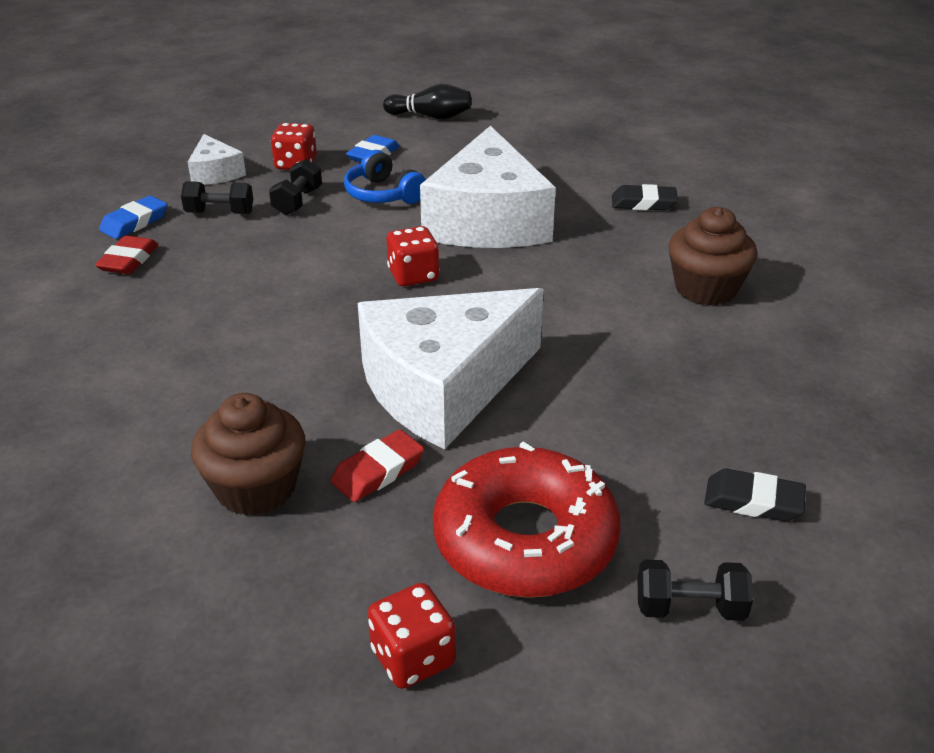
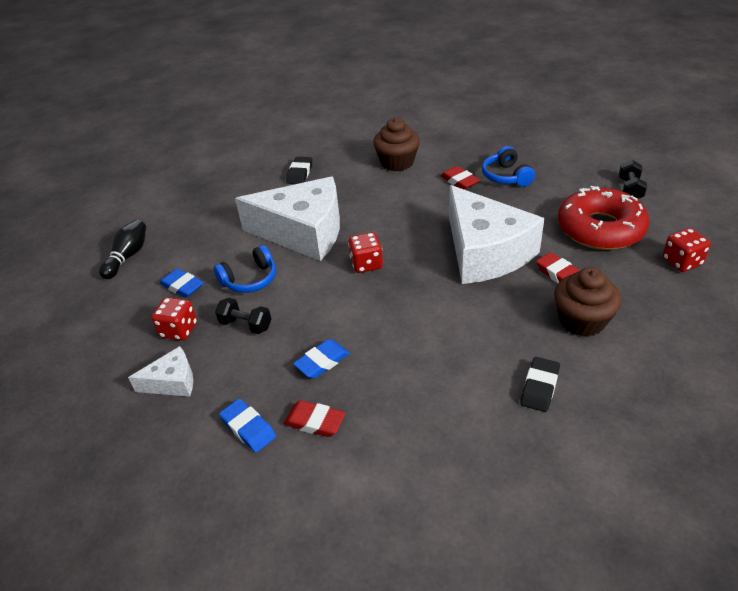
camera: 80 degrees left, 5 degrees up
(220, 213) = (249, 371): black dumbbell -> none
(222, 257) = (322, 362): none -> blue eraser
(661, 358) = (459, 181): none -> red eraser
(694, 417) = (506, 176): none -> blue headphones
(753, 501) = (563, 168): black eraser -> black eraser (539, 387)

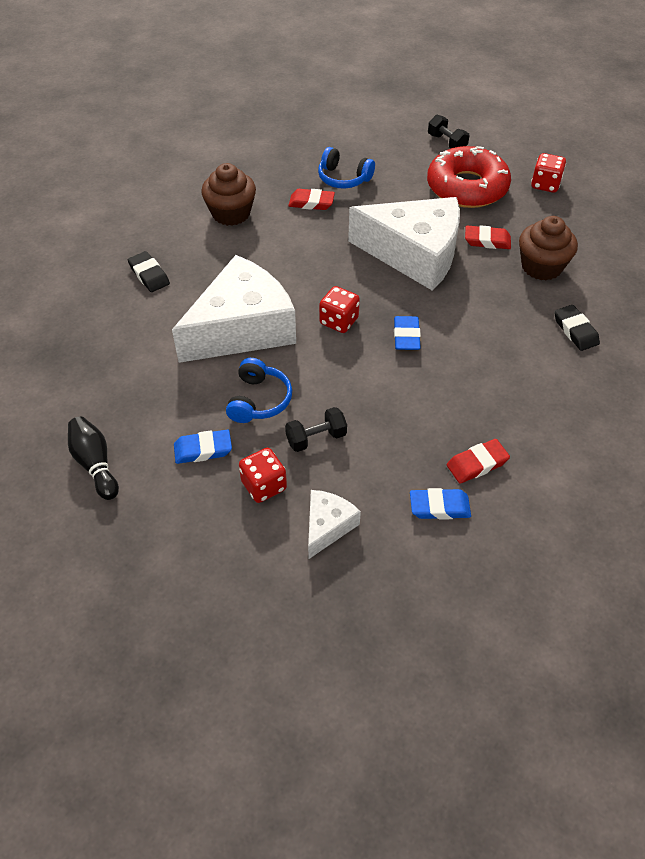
camera: 50 degrees left, 10 degrees up
(322, 362) = (419, 420): blue eraser -> blue eraser (406, 336)

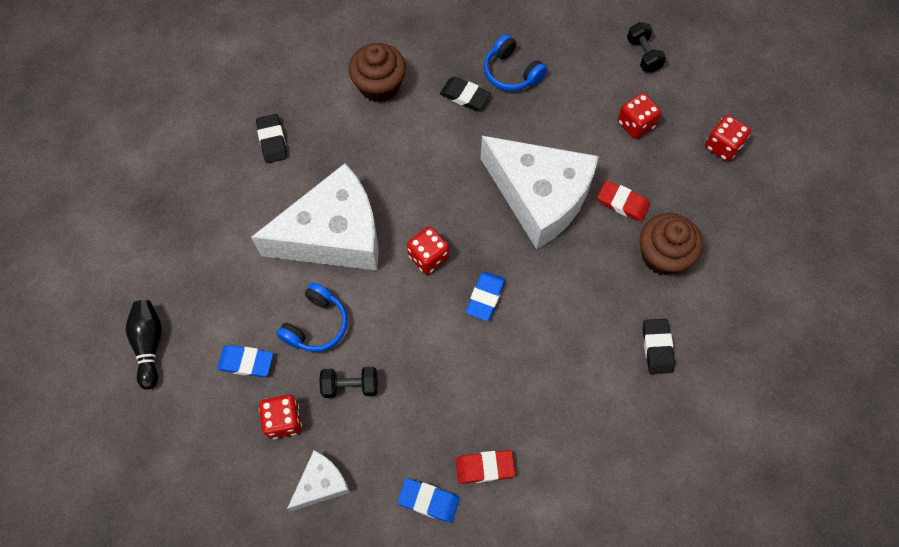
camera: 20 degrees right, 15 degrees up
(311, 203) = (465, 96): red eraser -> black eraser
(467, 187) = (635, 124): red donut -> red dice

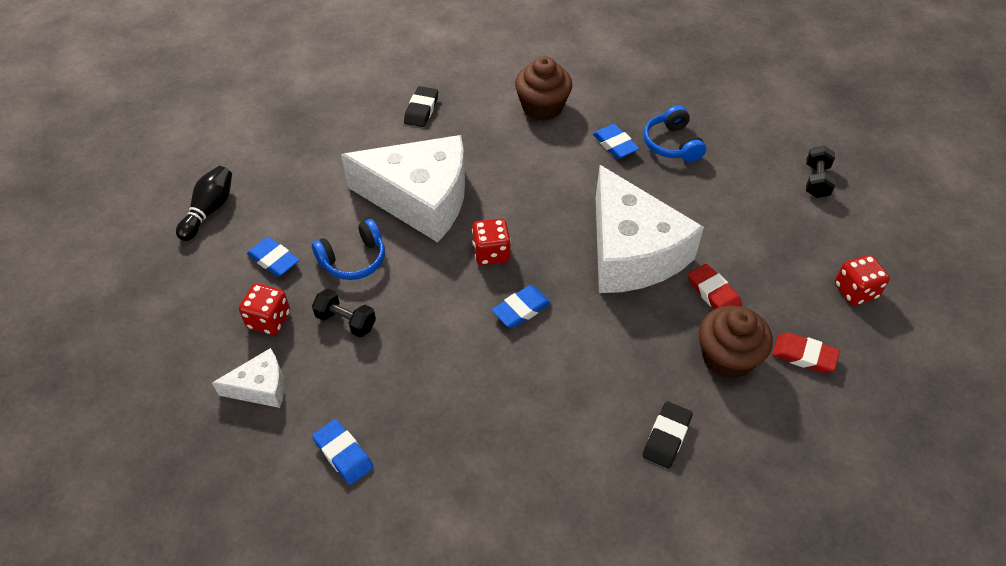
camera: 30 degrees right, 15 degrees down
(465, 96) = (615, 144): black eraser -> blue eraser
(484, 467) = (416, 454): red eraser -> red eraser (803, 355)
(635, 124) = (771, 234): red dice -> none

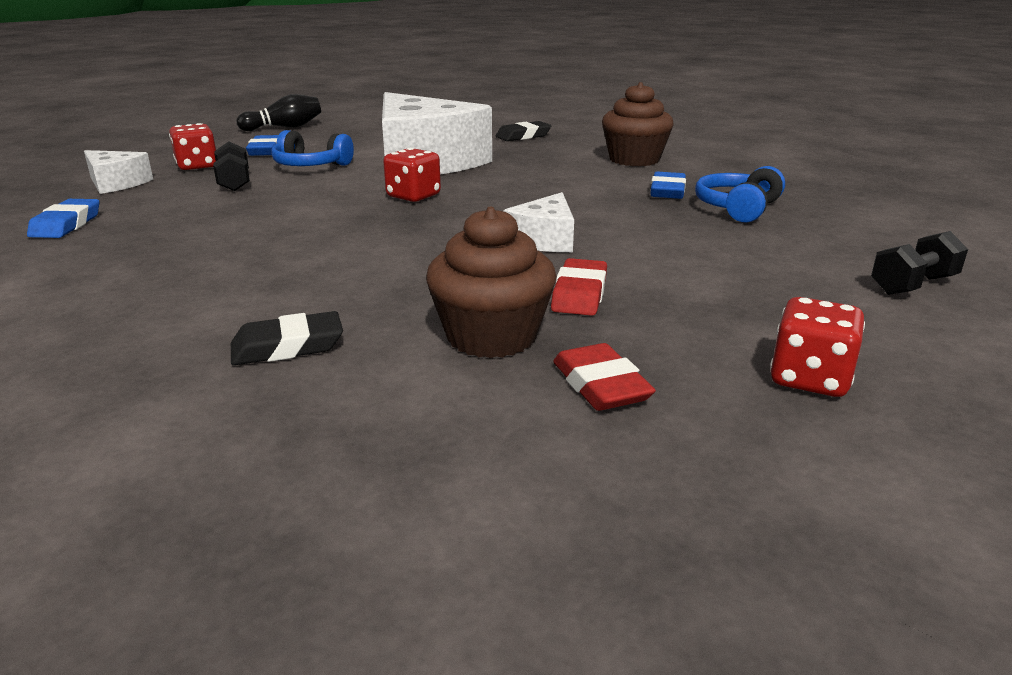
camera: 45 degrees right, 25 degrees down
(521, 309) = (363, 225): blue eraser -> none
(632, 252) = (545, 240): white cheese -> white cheese, size x0.46

